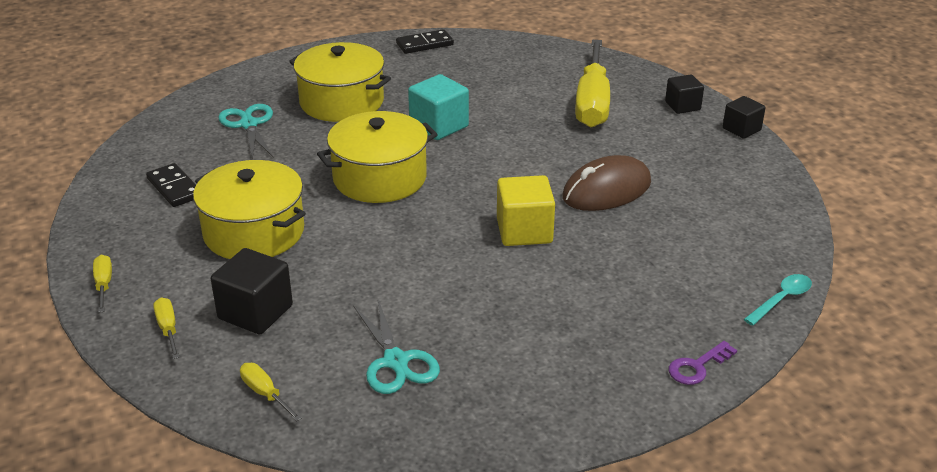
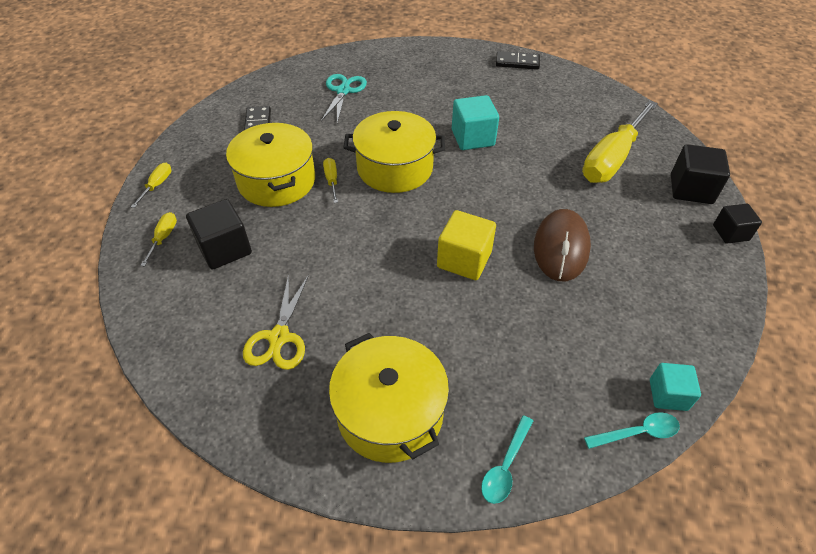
camera: 30 degrees right, 15 degrees up
(265, 394) = (175, 322): yellow screwdriver -> yellow screwdriver (332, 180)
(341, 102) = (419, 93): yellow pot -> yellow pot (390, 412)
(396, 361) = (279, 337): turquoise scissors -> yellow scissors
(606, 190) = (561, 248): brown mouse -> brown mouse turned 75 degrees counterclockwise
(682, 106) = (691, 189): black cube -> black cube, size x1.55
(697, 367) = (505, 466): purple key -> turquoise spoon
(784, 264) = (668, 395): none -> turquoise cube

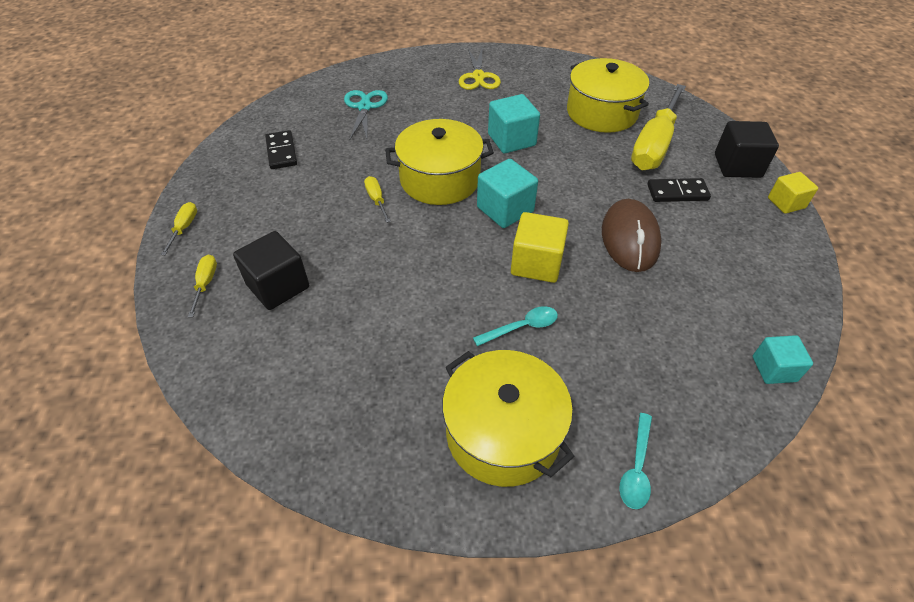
camera: 10 degrees left, 0 degrees up
(277, 181) = (317, 207): yellow pot -> yellow pot (602, 112)
(279, 337) = (363, 372): yellow scissors -> yellow scissors (478, 77)
(448, 204) = (505, 209): none -> turquoise cube
(517, 62) = (535, 61): black domino -> black domino (677, 192)
(637, 432) = (756, 411): turquoise spoon -> turquoise spoon (521, 327)
(730, 233) = (786, 203): black cube -> yellow cube

